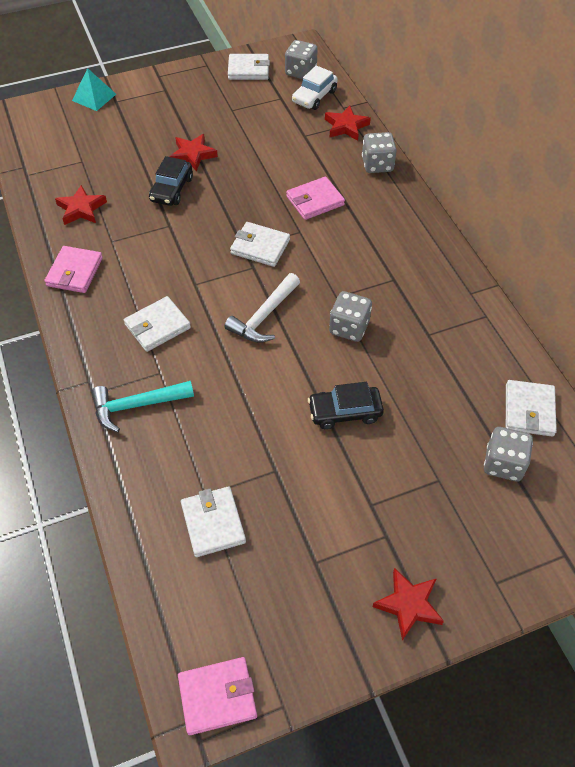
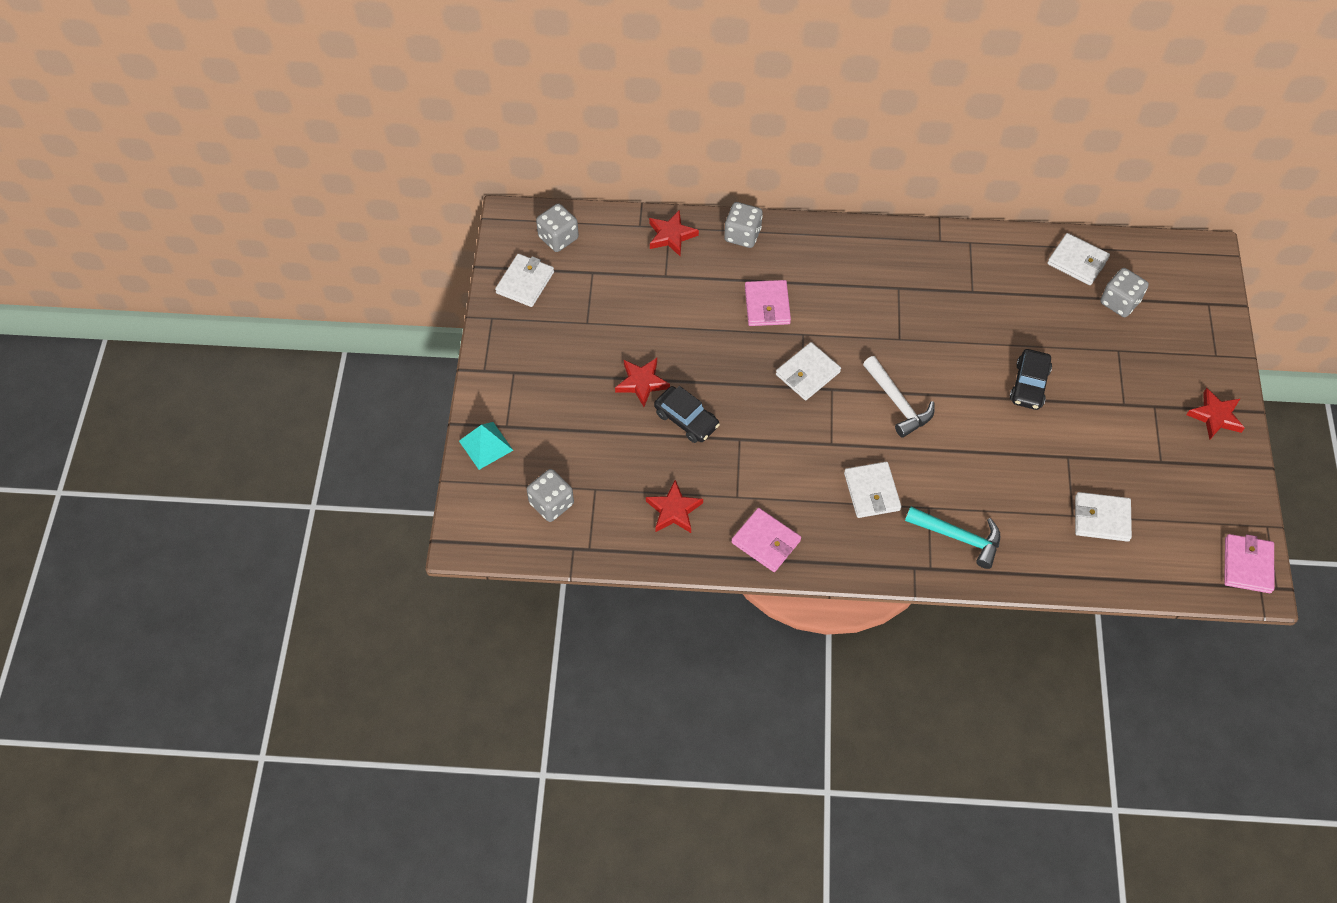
camera: 65 degrees left, 5 degrees up
(136, 405) = (959, 537): turquoise hammer -> turquoise hammer turned 75 degrees counterclockwise
(314, 96) = (607, 242): white car -> none
(349, 327) = (939, 344): grey dice -> grey dice (551, 503)

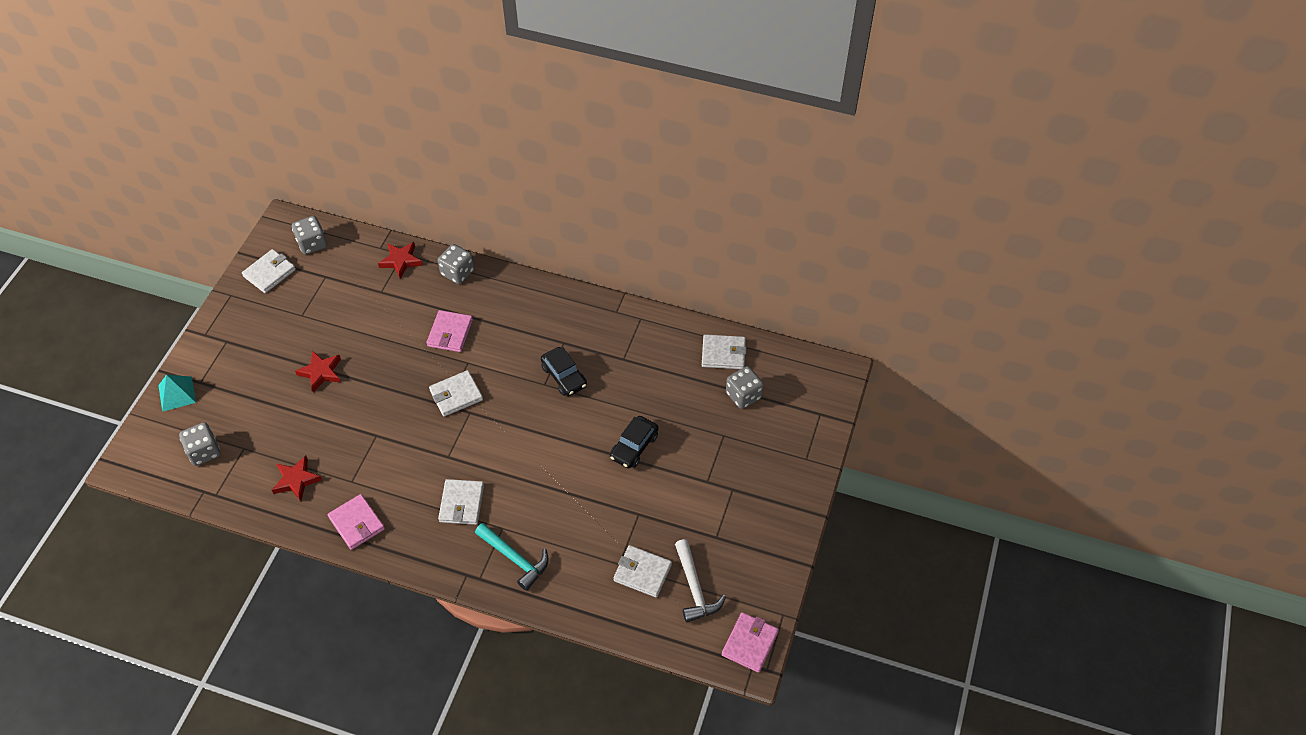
camera: 15 degrees right, 5 degrees down
(686, 419) = (341, 410): black car -> black car (564, 376)
(898, 403) = (518, 436): white hammer -> white hammer (695, 588)
(1077, 261) = (723, 354): white wallet -> white wallet turned 45 degrees counterclockwise
(1215, 416) = (781, 510): red star -> none

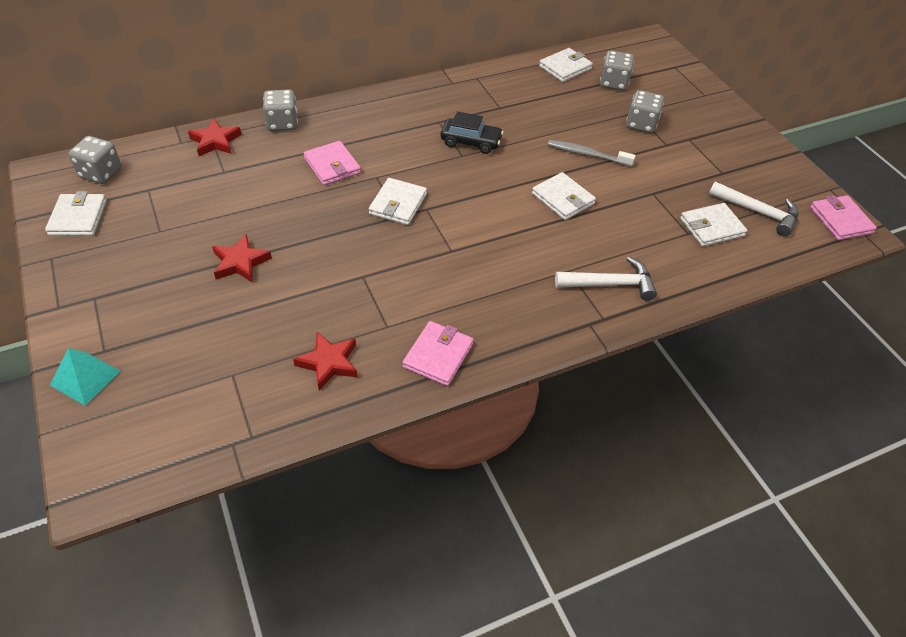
camera: 45 degrees left, 5 degrees down
(204, 452) = (188, 407): grey dice -> grey dice (641, 124)
(356, 523) = (438, 355): pink wallet -> pink wallet turned 75 degrees counterclockwise
(461, 503) = (511, 276): white wallet -> white wallet (562, 199)
(515, 559) = (611, 284): turquoise hammer -> white hammer
(634, 447) = (587, 154): black car -> grey toothbrush

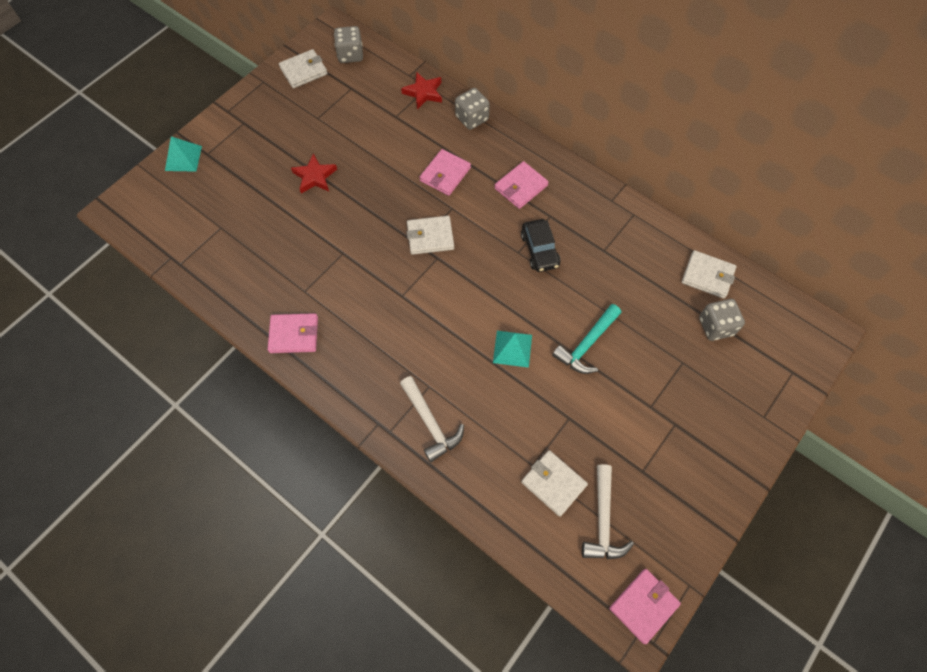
camera: 65 degrees right, 15 degrees up
(329, 363) = (255, 273): red star -> none
(392, 125) = (521, 187): none -> pink wallet
(562, 199) = (512, 348): white wallet -> turquoise pyramid
(587, 154) = (586, 345): grey toothbrush -> turquoise hammer
(641, 124) = (666, 374): grey dice -> none

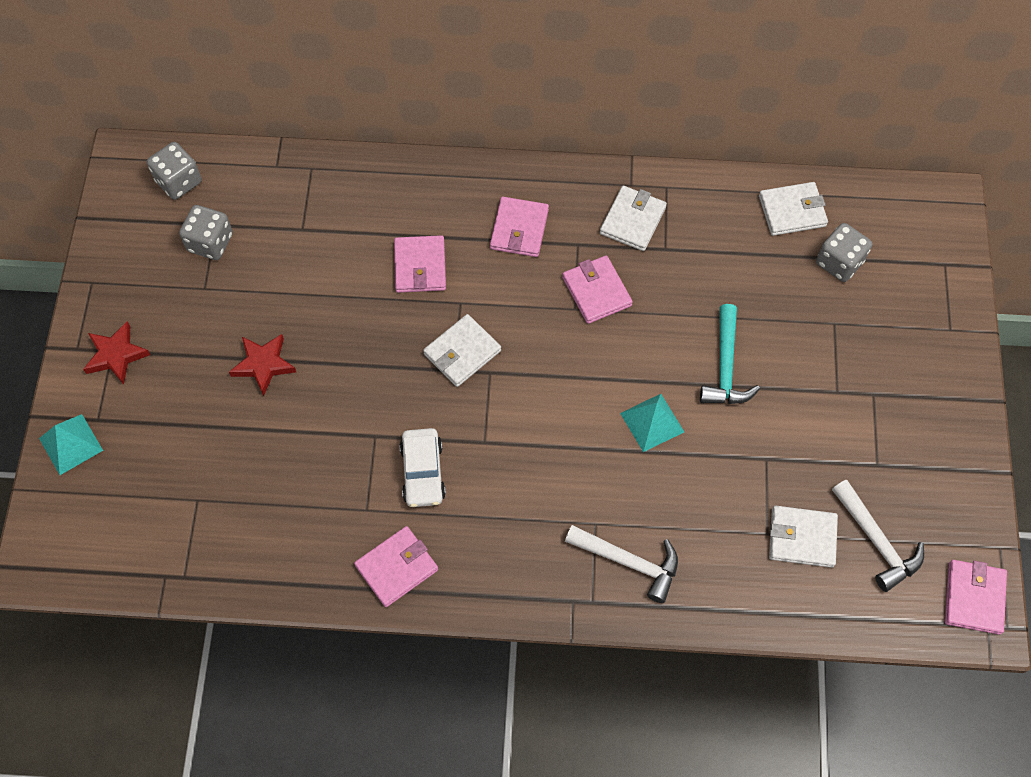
camera: 35 degrees left, 0 degrees up
(304, 71) = (135, 237): white wallet -> white wallet (632, 220)
(352, 290) = (423, 472): none -> white car
(423, 93) = (312, 179): red star -> red star (116, 355)
(472, 118) = (397, 178): grey dice -> grey dice (210, 242)
(539, 250) = (596, 291): black car -> pink wallet

